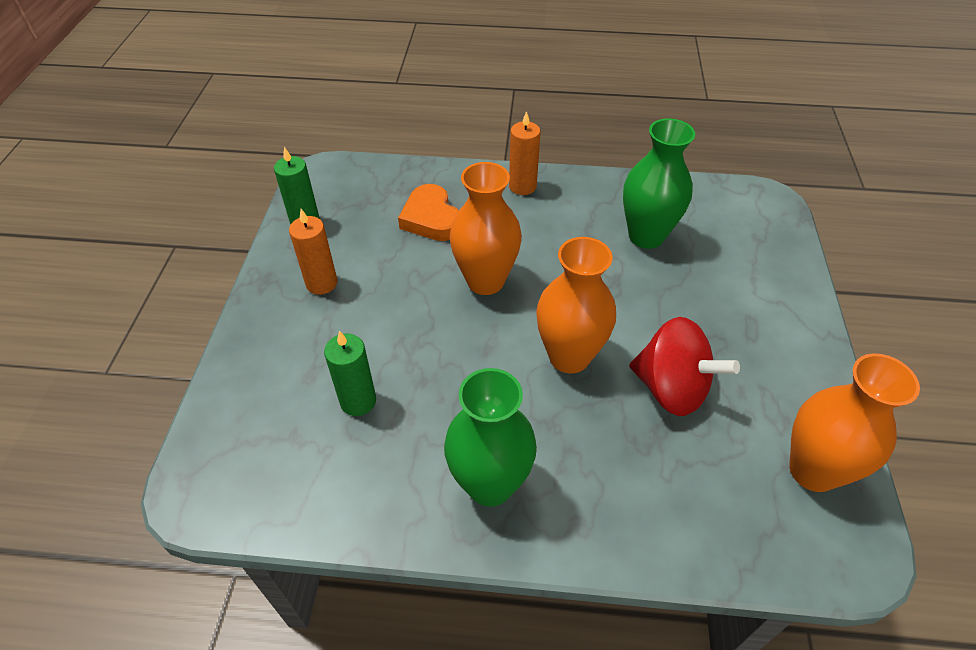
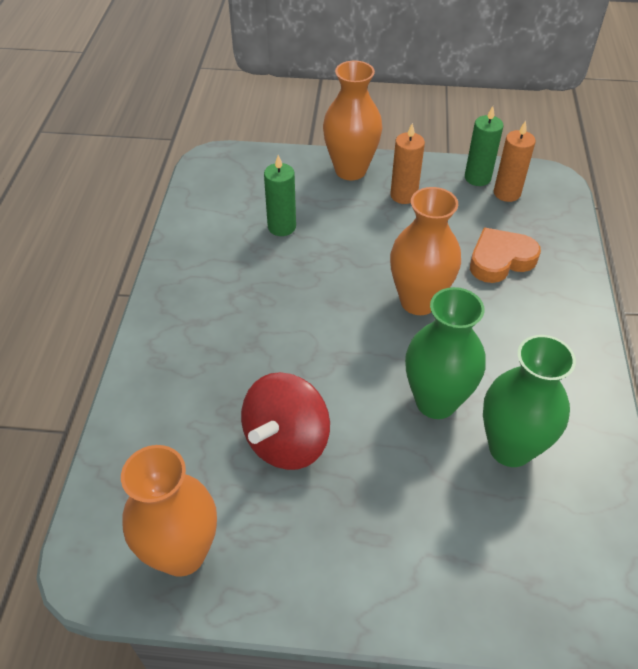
camera: 90 degrees right, 0 degrees up
(490, 484) = (200, 304): green vase -> green vase (436, 401)
(522, 186) = (571, 333): orange candle -> orange candle (507, 193)
(569, 356) = (326, 362): orange vase -> orange vase (350, 170)

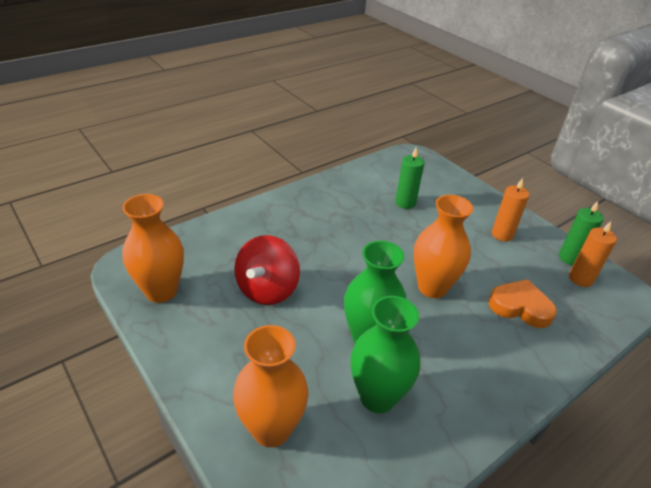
camera: 45 degrees right, 10 degrees down
(286, 441) = (267, 289): red spinning top -> red spinning top turned 60 degrees counterclockwise
(350, 170) = (485, 203): orange vase -> orange vase (271, 429)

